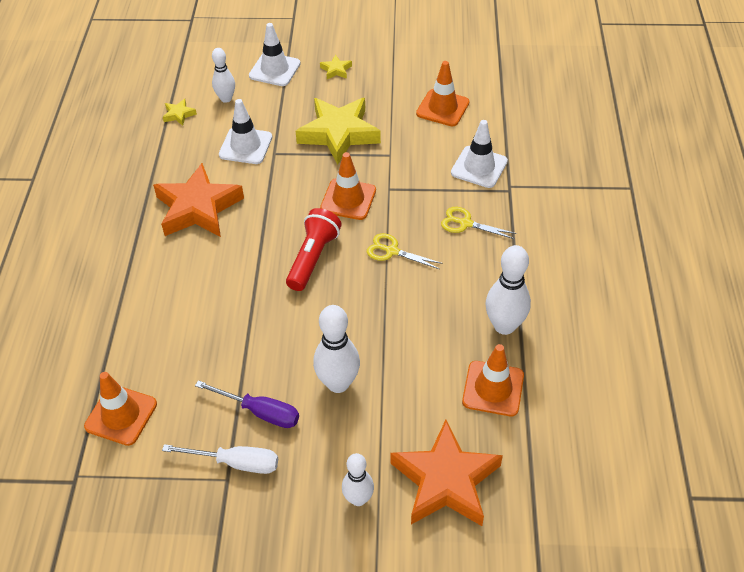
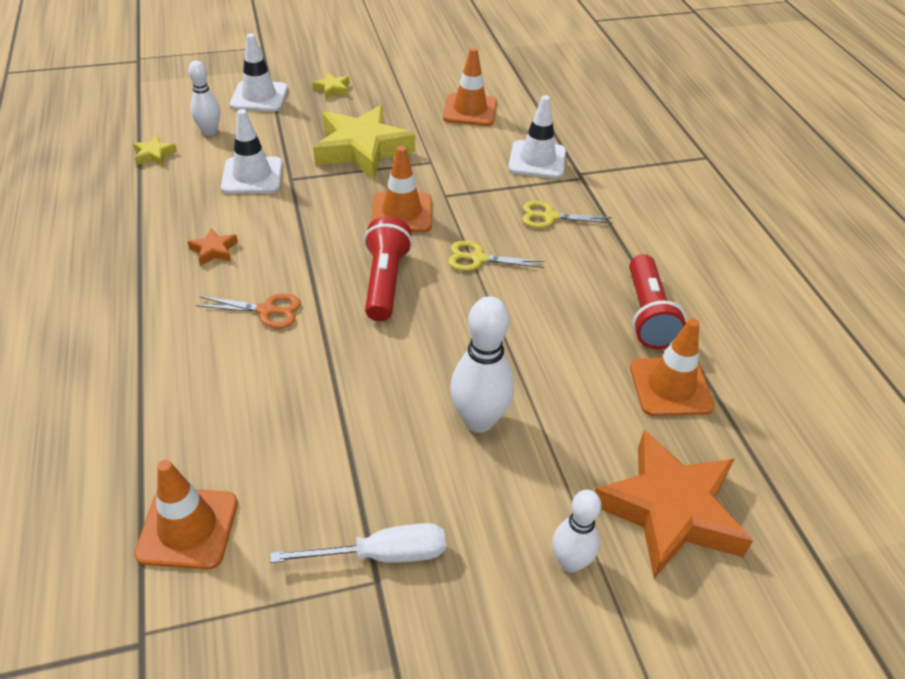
camera: 20 degrees left, 5 degrees down
(198, 208) = (214, 250): orange star -> orange star, size x0.41
(219, 265) = (266, 310): none -> orange scissors
(260, 412) = (389, 479): purple screwdriver -> none
(504, 326) = (647, 315): white bowling pin -> red flashlight

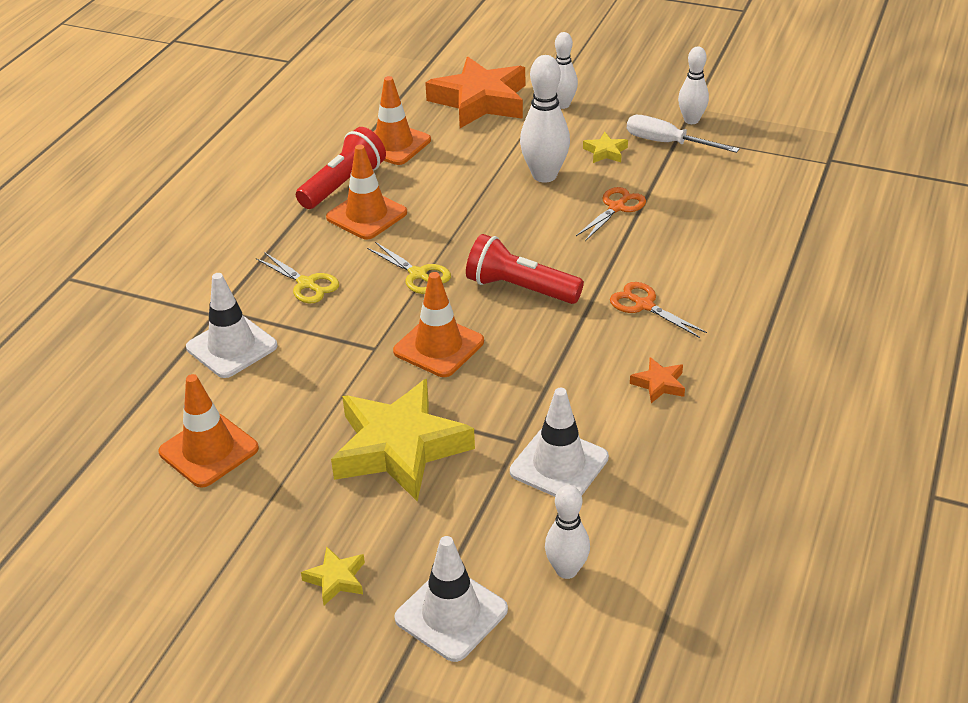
camera: 140 degrees left, 5 degrees down
(154, 155) = (663, 558): yellow star -> yellow star (605, 152)
(188, 528) = (781, 194): orange traffic cone -> orange traffic cone (366, 215)
(368, 411) = (616, 208): none -> orange scissors
(379, 627) = (691, 120): none -> white bowling pin
(385, 281) = (520, 288): red flashlight -> red flashlight turned 75 degrees clockwise

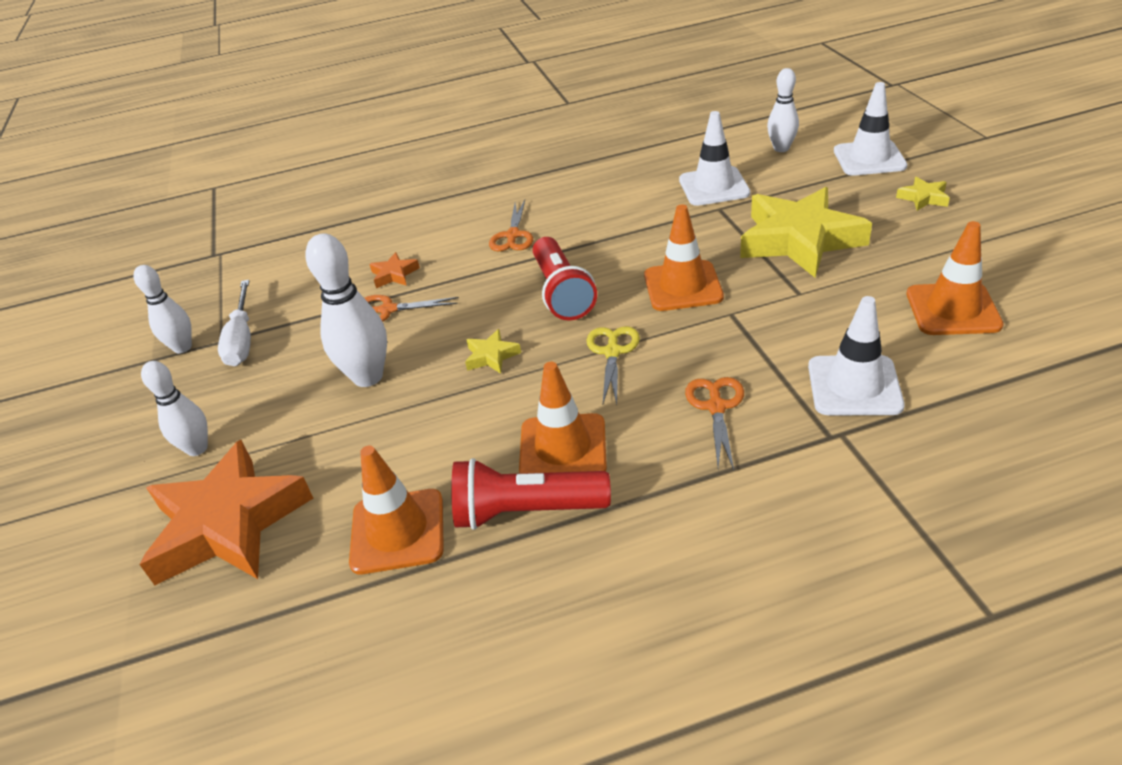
camera: 125 degrees left, 0 degrees up
(306, 284) = (716, 407): yellow scissors -> orange scissors
(605, 152) = (288, 365): yellow star -> yellow star (491, 356)
(659, 384) = (590, 193): orange star -> orange star (394, 274)

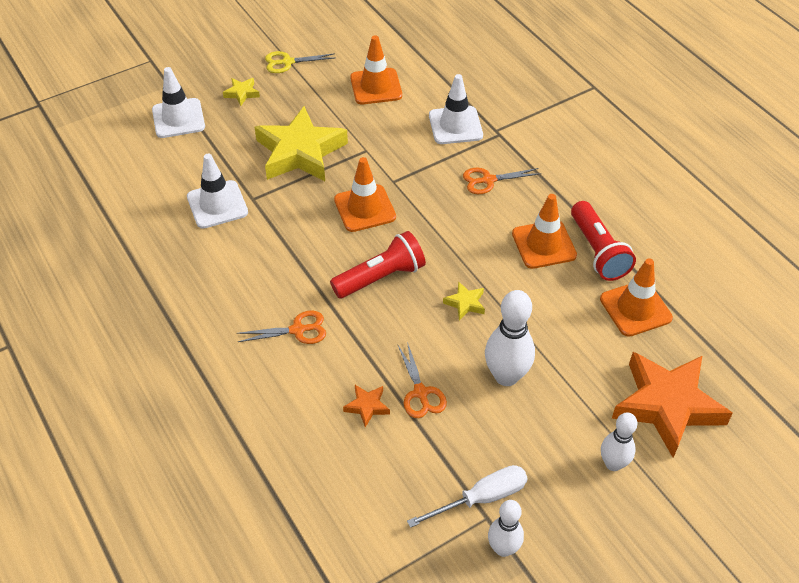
camera: 110 degrees left, 10 degrees up
(612, 352) = (447, 236): yellow scissors -> yellow scissors (287, 62)
(781, 148) = (153, 168): white bowling pin -> none

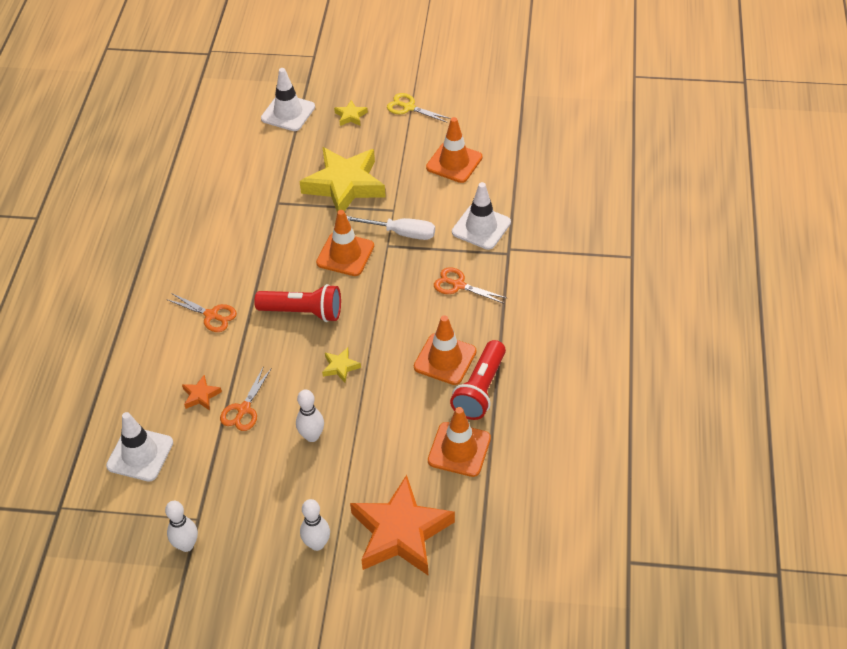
camera: 40 degrees right, 0 degrees up
(217, 205) = (250, 193): white traffic cone -> white traffic cone (140, 454)
(481, 498) = (207, 504): white screwdriver -> white screwdriver (401, 233)
(506, 376) = (312, 436): white bowling pin -> white bowling pin, size x0.64

